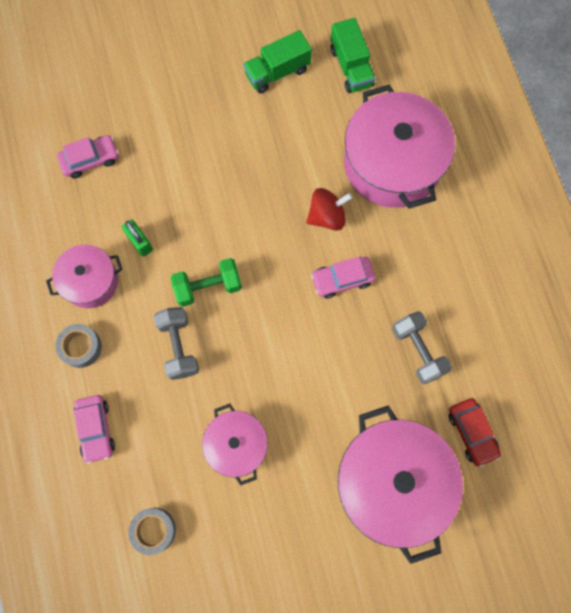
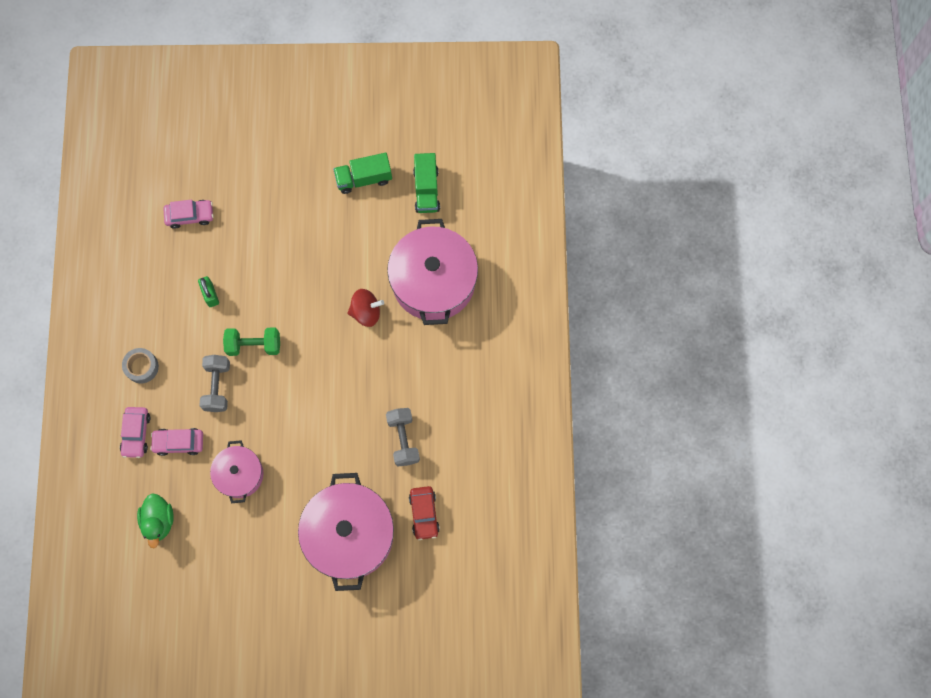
camera: 15 degrees right, 0 degrees up
(90, 281) = (163, 316): pink pot -> none
(154, 530) = (159, 521): grey tape -> green duck
(342, 279) = (362, 367): pink car -> pink car (179, 442)

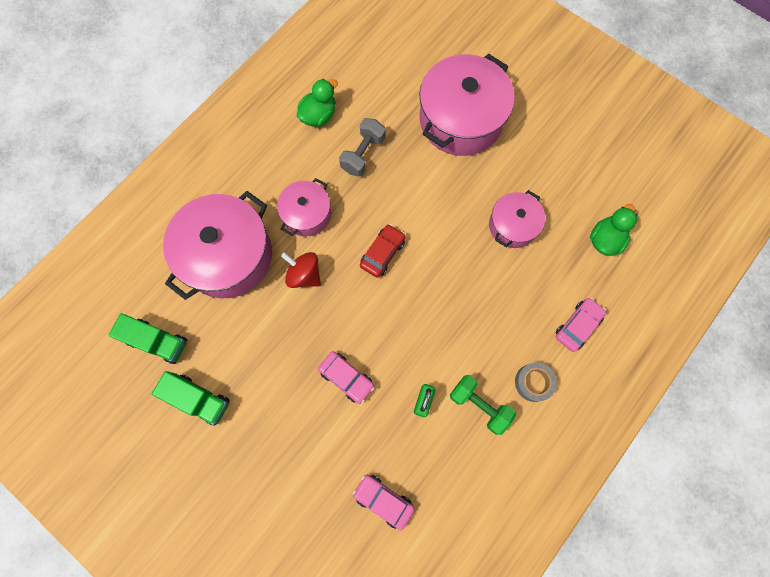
camera: 140 degrees left, 0 degrees up
(179, 442) = (545, 289): pink car -> pink car (346, 378)
(217, 386) = (478, 311): grey dumbbell -> none
(254, 345) = (420, 323): green dumbbell -> green dumbbell (479, 405)
(404, 357) = (307, 214): none -> pink pot
(424, 514) = (393, 93): red car -> red car (382, 253)
(426, 189) = (157, 341): green truck -> green truck turned 75 degrees clockwise
(467, 443) = (319, 115): none -> green duck

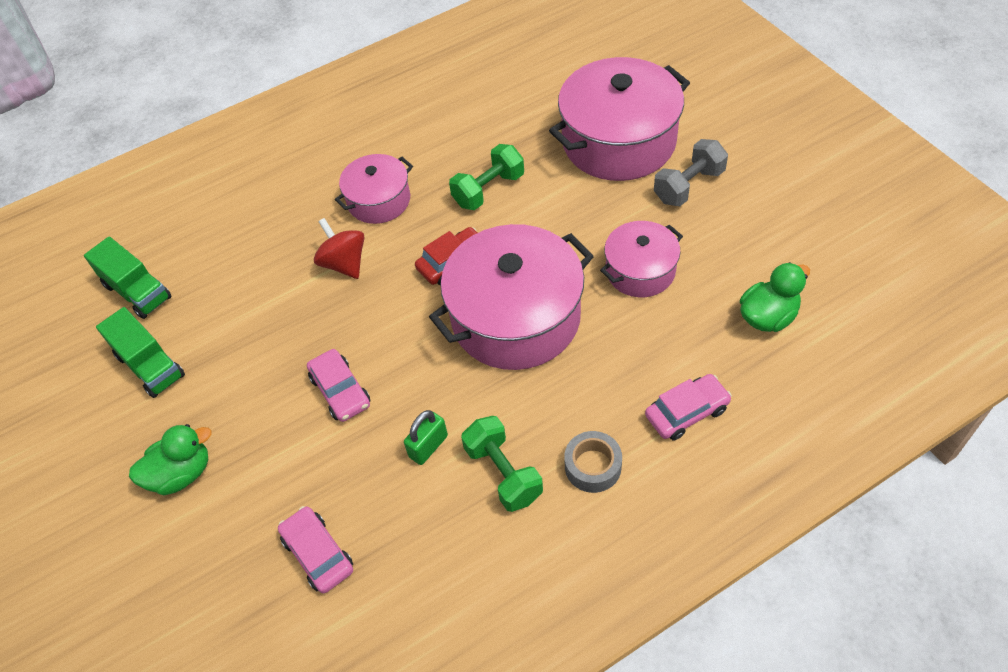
camera: 25 degrees right, 20 degrees down
(228, 256) = (265, 222): pink pot -> pink pot (516, 318)
(319, 115) = (442, 104): green duck -> green duck (181, 473)
(363, 154) = (477, 153): grey dumbbell -> grey dumbbell (688, 186)
(383, 185) = (488, 190): none -> green dumbbell

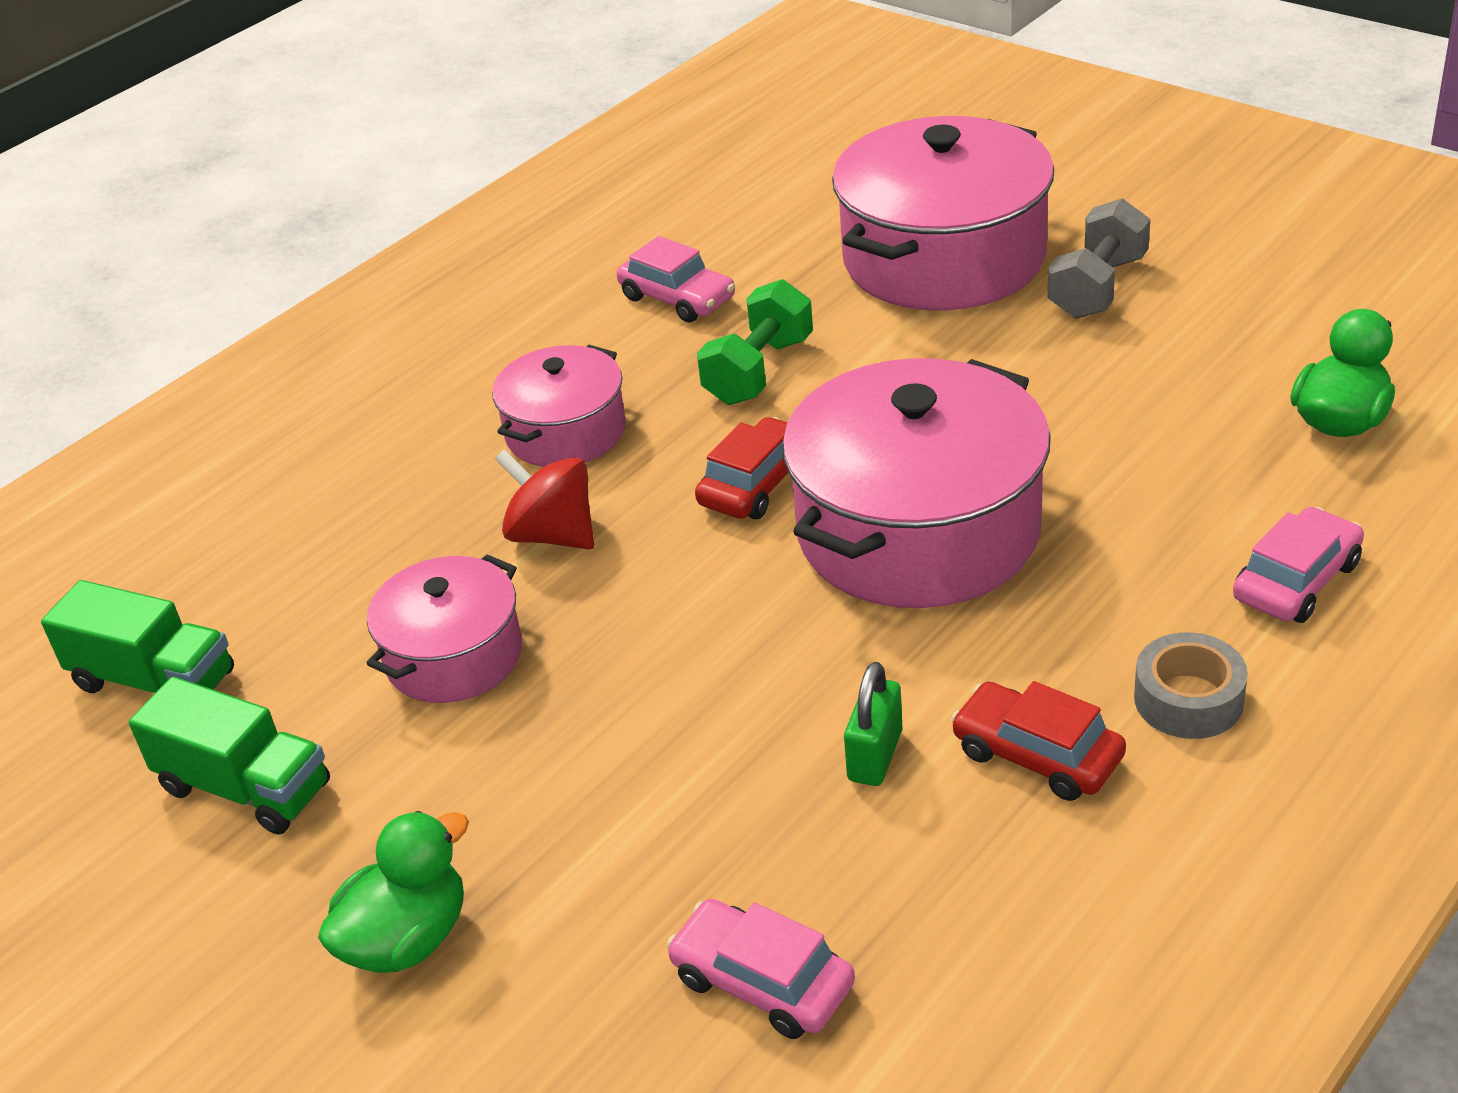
camera: 20 degrees left, 15 degrees down
(340, 391) = (657, 721): pink car -> pink car (677, 298)
(503, 473) = (1037, 755): green dumbbell -> red car
(640, 271) = (1091, 414): pink pot -> pink pot (454, 656)

